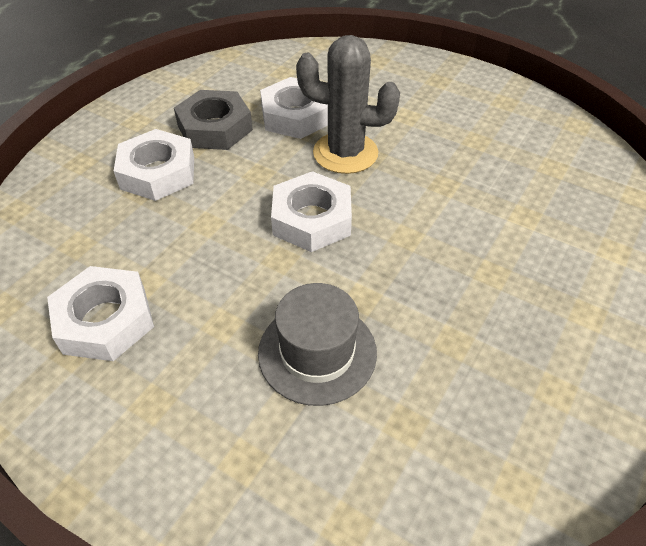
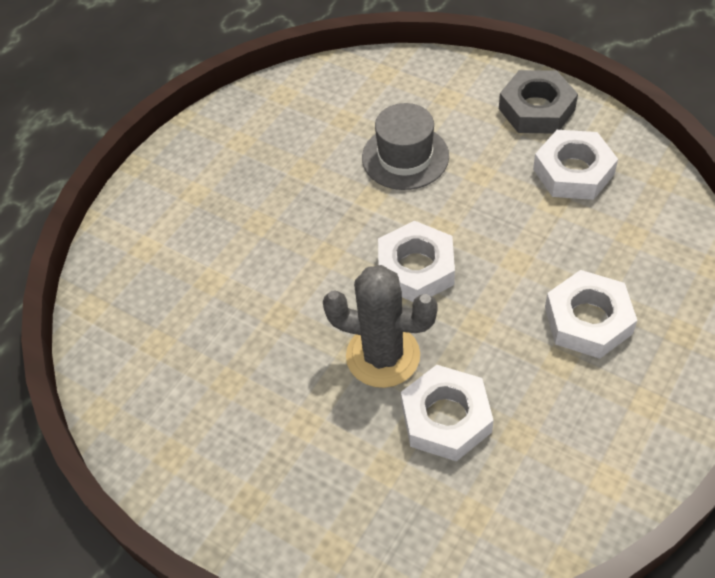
camera: 175 degrees left, 5 degrees up
(215, 128) = (544, 393): grey nut -> grey nut (536, 109)

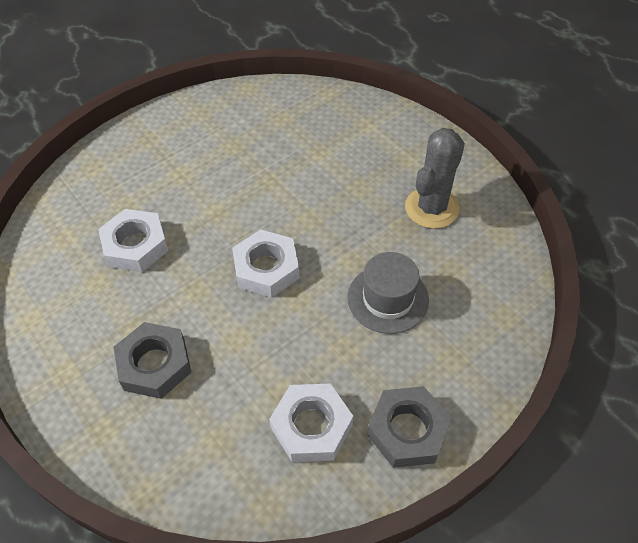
camera: 105 degrees right, 0 degrees up
(383, 356) = (203, 226): grey cactus -> grey cactus (431, 208)
(588, 320) = (154, 364): white nut -> grey nut

